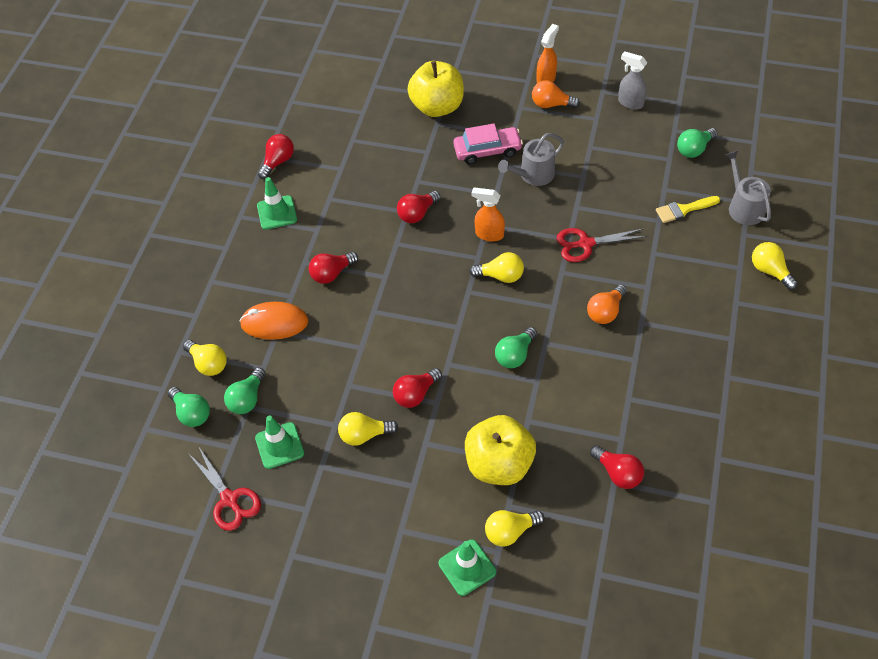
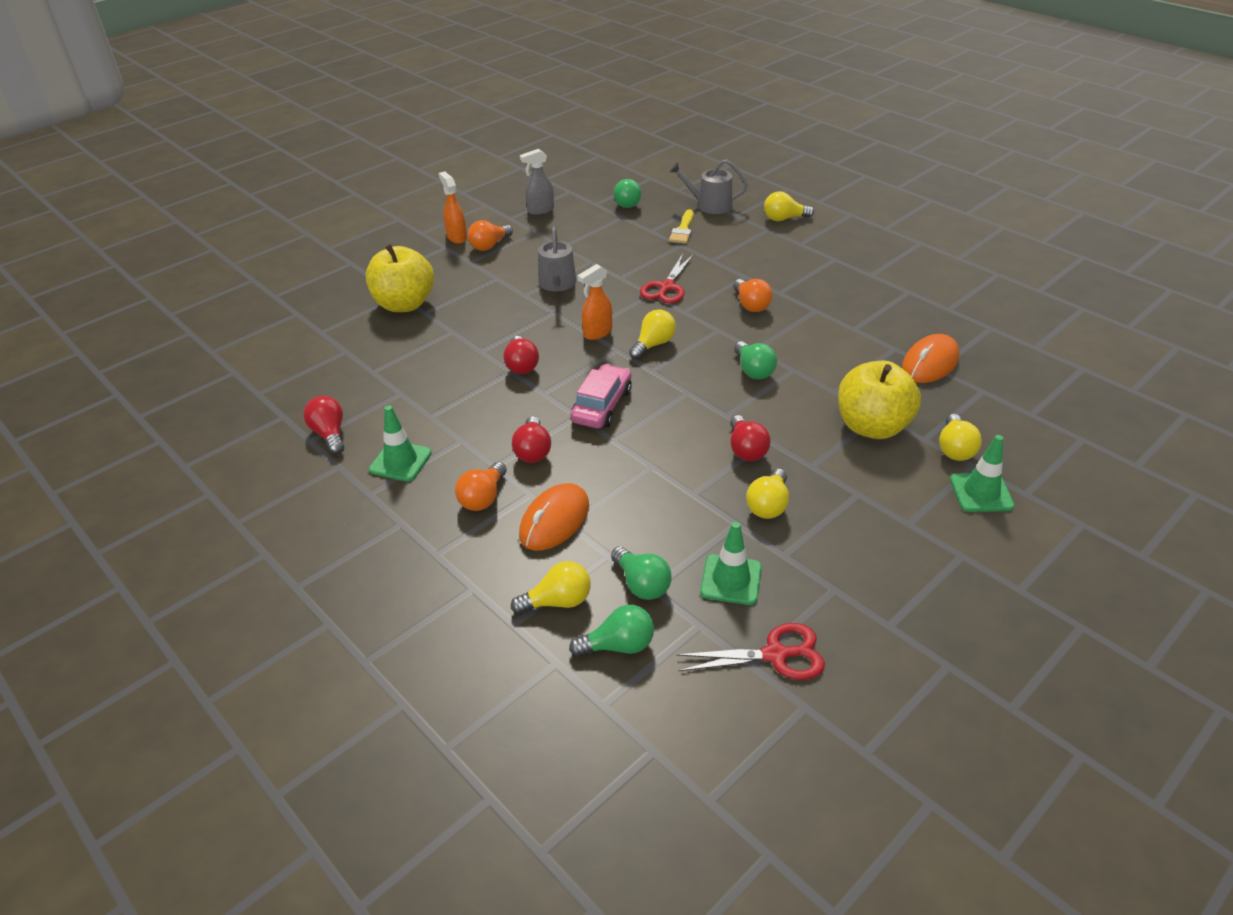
camera: 60 degrees left, 15 degrees down
(271, 274) = (483, 498): none -> orange light bulb
(487, 150) = (497, 297): pink car -> pink car (602, 406)
(618, 473) = (929, 363): red light bulb -> orange mouse

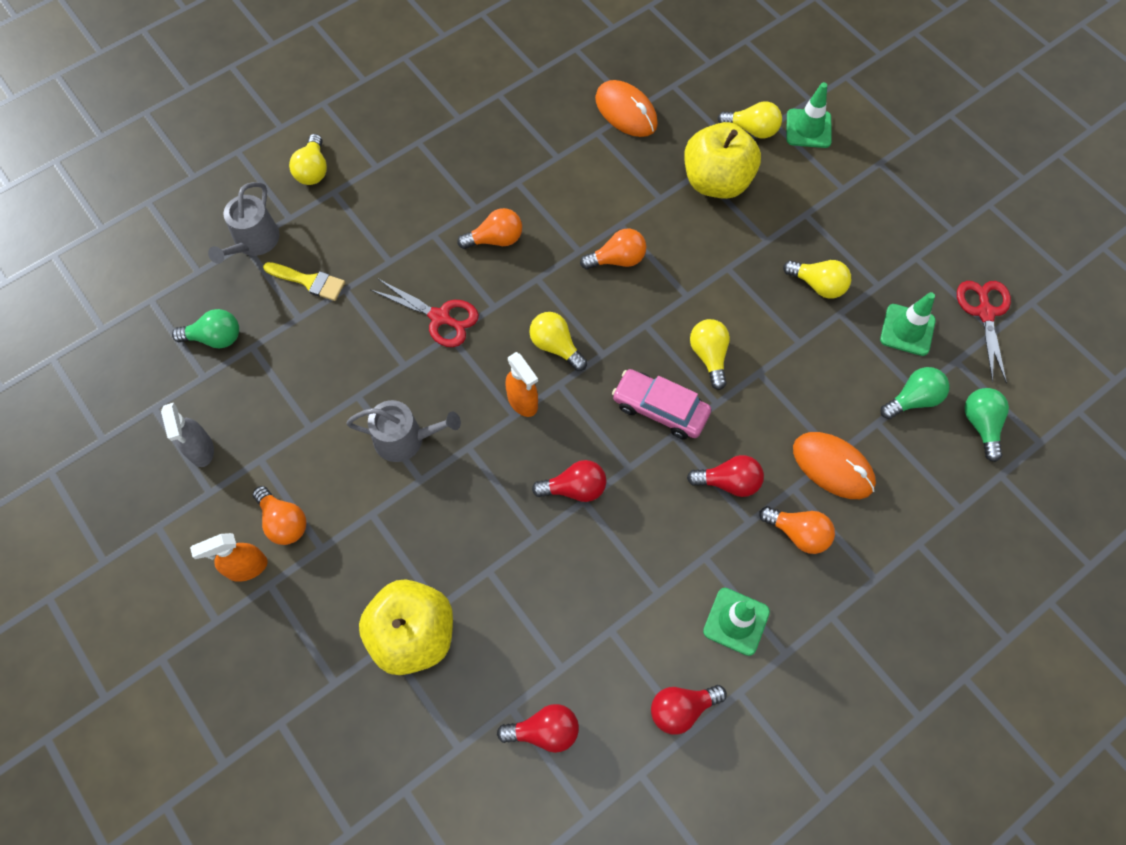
camera: 85 degrees left, 25 degrees up
(558, 601) = (934, 470): yellow light bulb -> yellow light bulb (709, 356)
(746, 449) = (741, 288): red light bulb -> red light bulb (544, 731)
(753, 370) = (617, 259): green light bulb -> orange light bulb

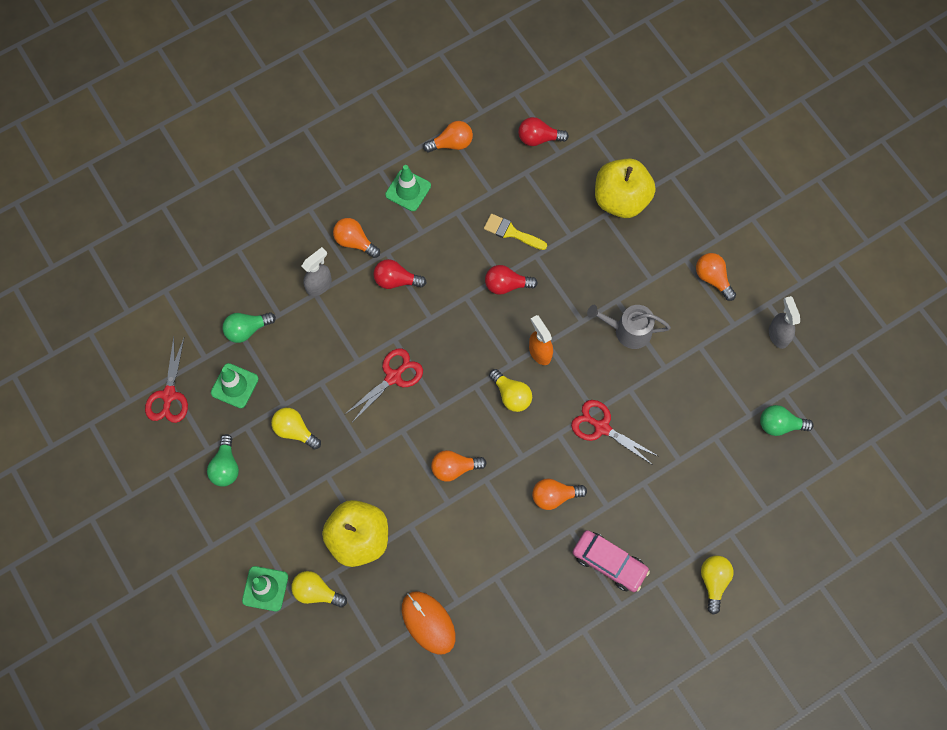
camera: 175 degrees left, 5 degrees up
(246, 567) = (735, 250): orange spray bottle -> none
(254, 242) = (758, 511): grey watering can -> none
(309, 281) = (709, 469): yellow brush -> yellow brush (511, 232)
(660, 409) = (437, 338): pink car -> pink car (609, 563)
(681, 709) = (451, 143): red light bulb -> orange light bulb
(709, 356) = (393, 377): yellow light bulb -> red scissors
(832, 467) = (319, 285): orange mouse -> grey spray bottle
(981, 425) = (203, 306): green light bulb -> green light bulb (226, 466)

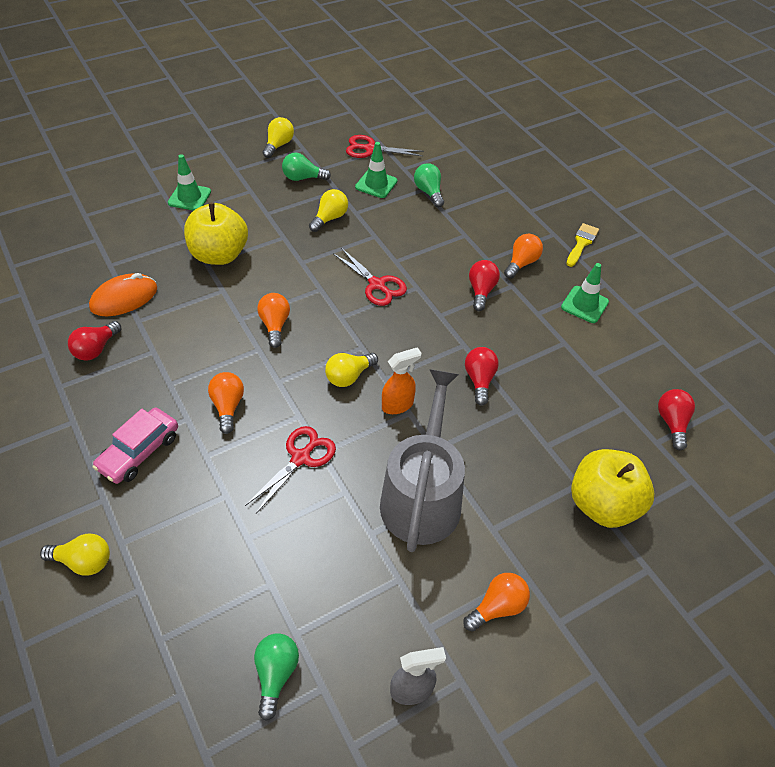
camera: 90 degrees right, 20 degrees down
(316, 592) = (177, 227): yellow light bulb -> yellow light bulb (278, 145)
(319, 285) = (474, 238): grey spray bottle -> none
(451, 143) = (647, 343): orange light bulb -> none
(497, 632) = (96, 349): none -> red light bulb
(511, 232) = (545, 389): yellow brush -> yellow brush (581, 243)
(628, 331) = (422, 496): grey watering can -> grey watering can, size x1.77

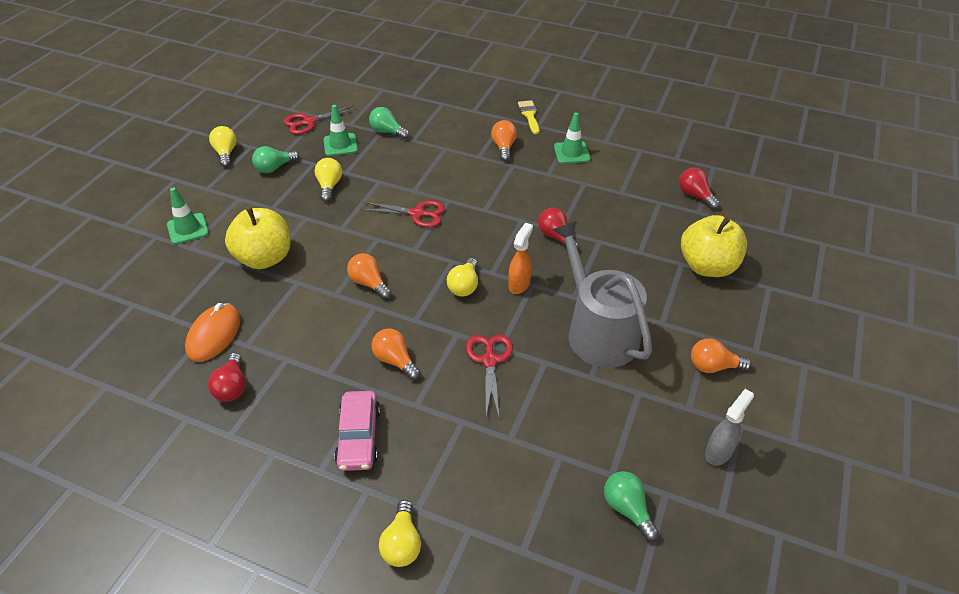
camera: 35 degrees left, 5 degrees down
(83, 561) = (402, 543): yellow light bulb -> yellow light bulb turned 120 degrees clockwise
(481, 291) = (496, 179): red light bulb -> none
(497, 607) = (713, 366): orange light bulb -> orange light bulb turned 105 degrees counterclockwise

